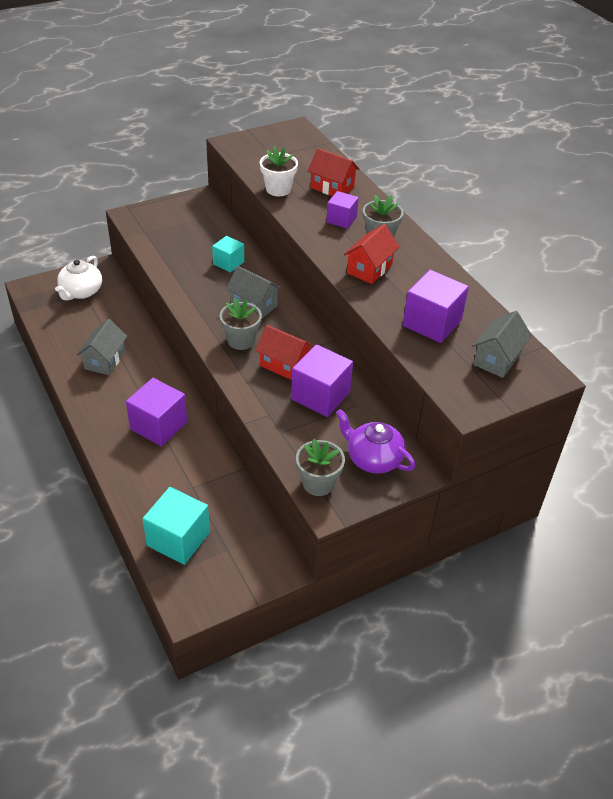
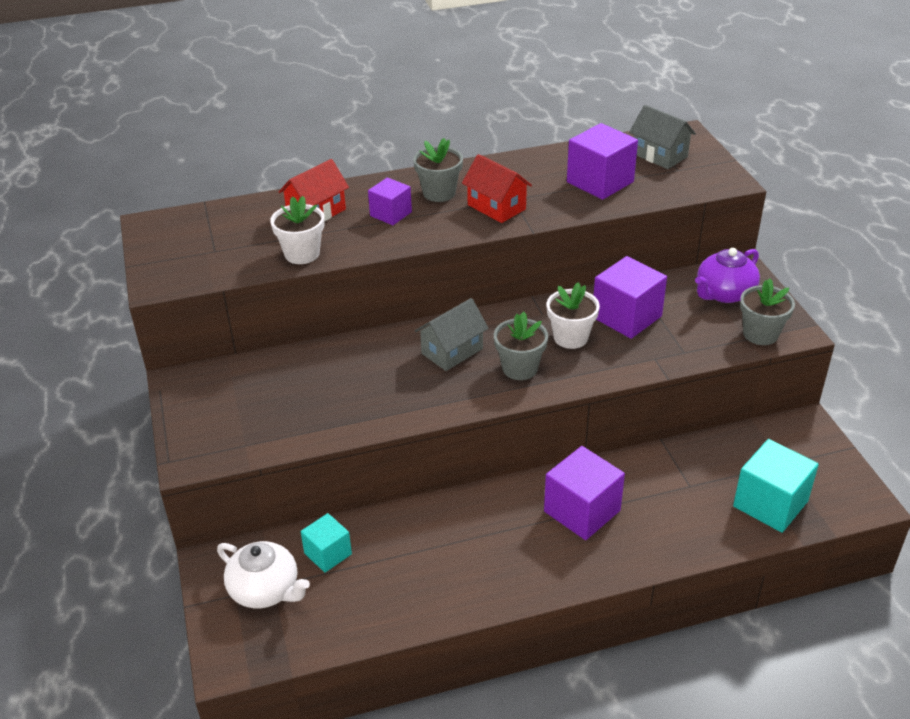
camera: 75 degrees left, 5 degrees down
(105, 360) = (440, 563): grey house -> none
(228, 263) = (354, 365): turquoise cube -> turquoise cube (328, 553)
(284, 365) = (570, 337): red house -> white flower pot

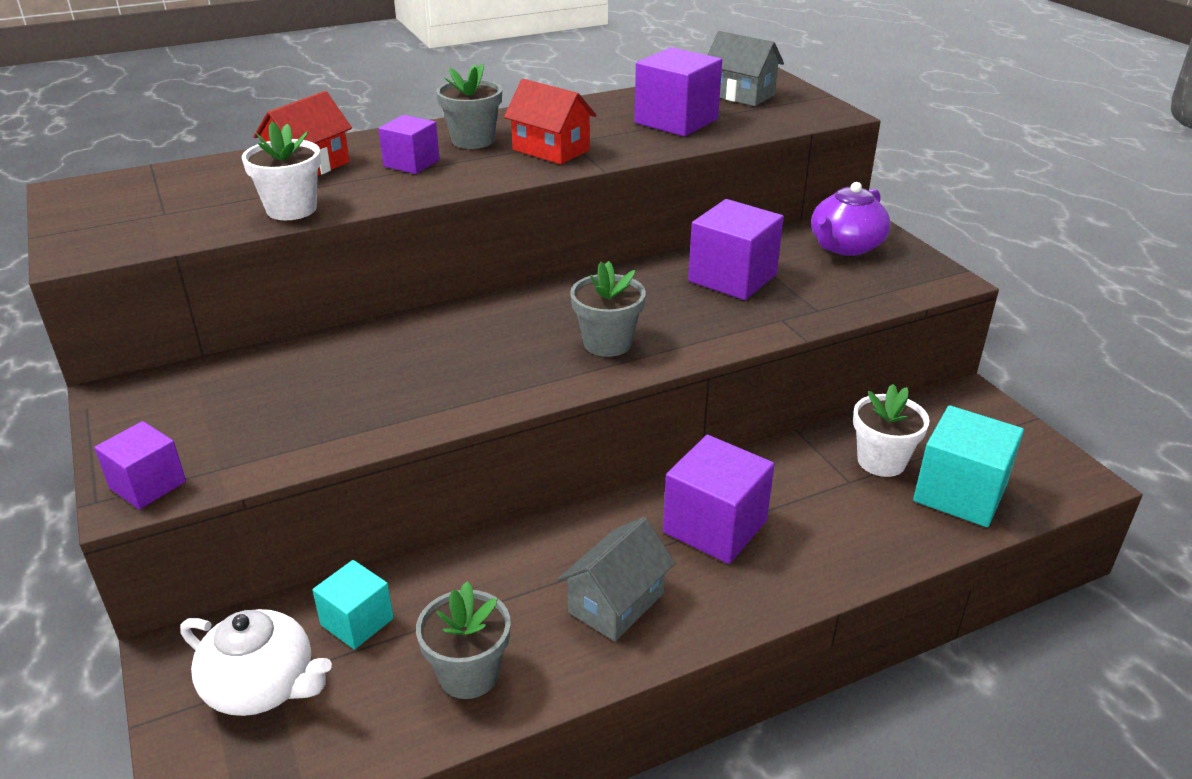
camera: 10 degrees left, 5 degrees down
(200, 452) = (148, 485): none -> purple cube
(452, 351) = (511, 330): grey house -> grey house (616, 603)
(570, 337) = (666, 304): white flower pot -> white flower pot (881, 461)
(760, 334) = (905, 284): grey flower pot -> grey flower pot (468, 674)

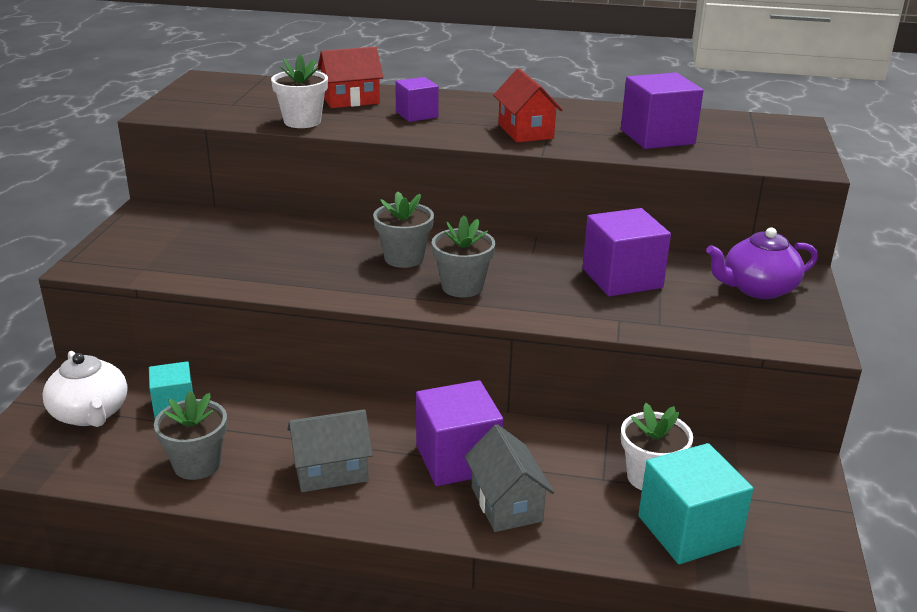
camera: 35 degrees right, 5 degrees down
(148, 485) = (101, 262): purple cube -> none
(473, 140) = (480, 111): grey flower pot -> grey flower pot (404, 258)
(740, 95) = (748, 132): grey house -> grey house (506, 504)

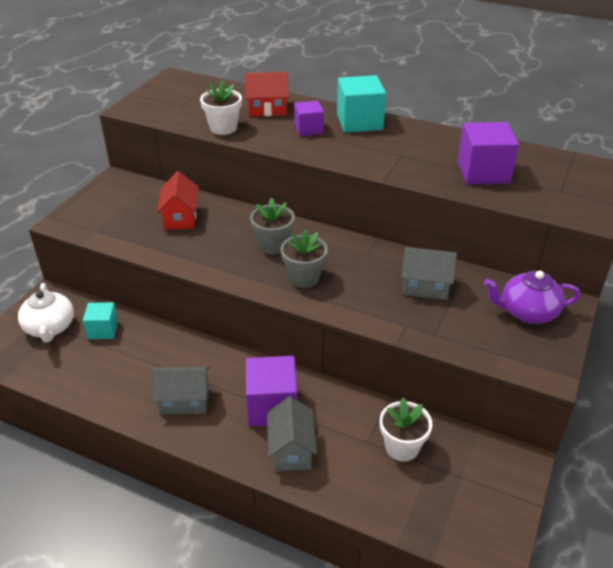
camera: 15 degrees right, 10 degrees up
(197, 464) = (102, 380): grey flower pot -> none
(525, 131) = (382, 155): red house -> red house (180, 217)
(622, 278) = (425, 286): purple cube -> grey house
(688, 530) = (411, 497): turquoise cube -> turquoise cube (359, 122)

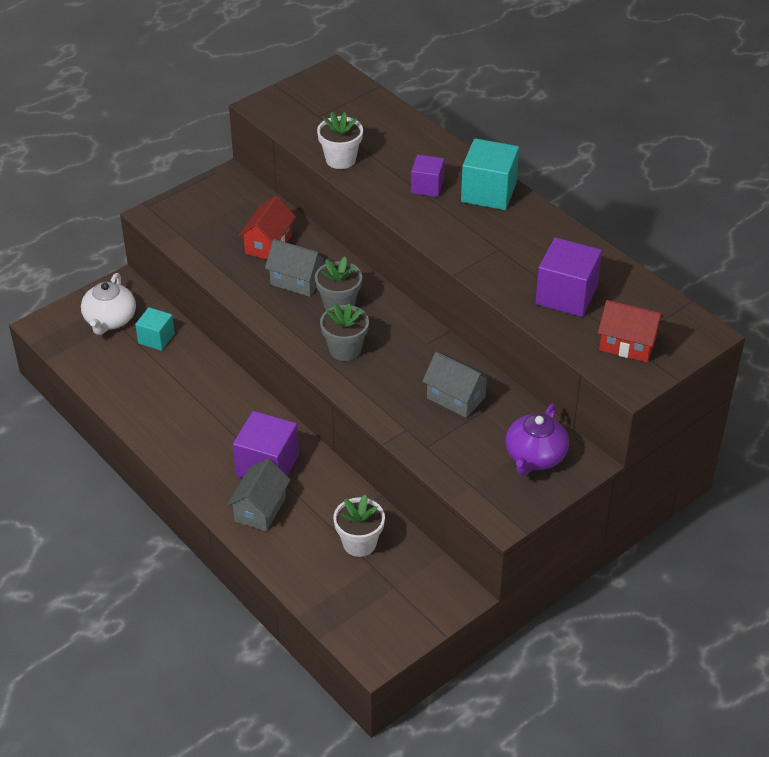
camera: 25 degrees right, 5 degrees up
(184, 401) = (193, 432): grey house -> grey house (297, 281)
(267, 109) = (403, 147): red house -> red house (627, 344)
(527, 312) = (535, 456): purple teapot -> purple teapot turned 90 degrees counterclockwise

